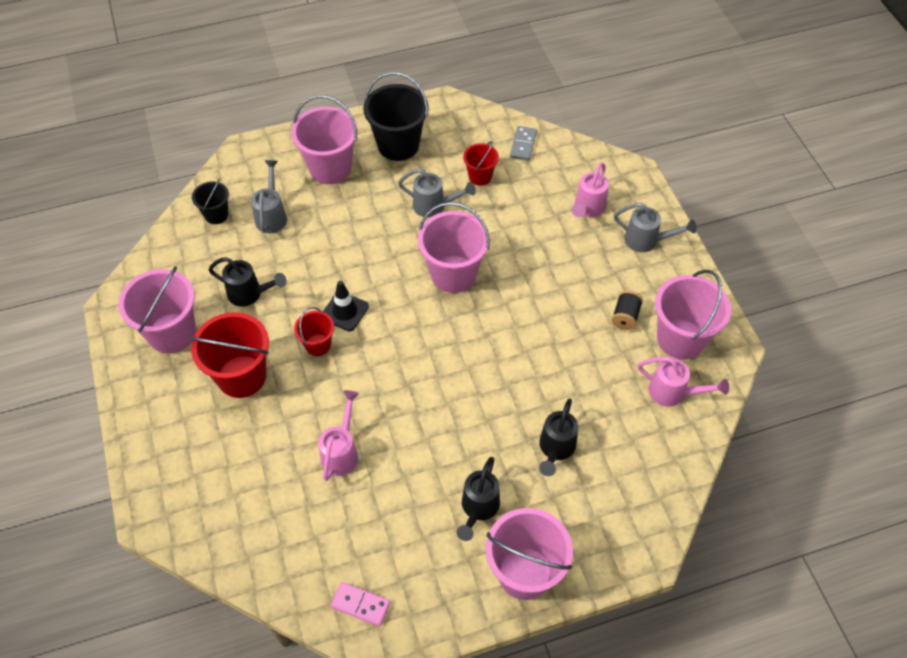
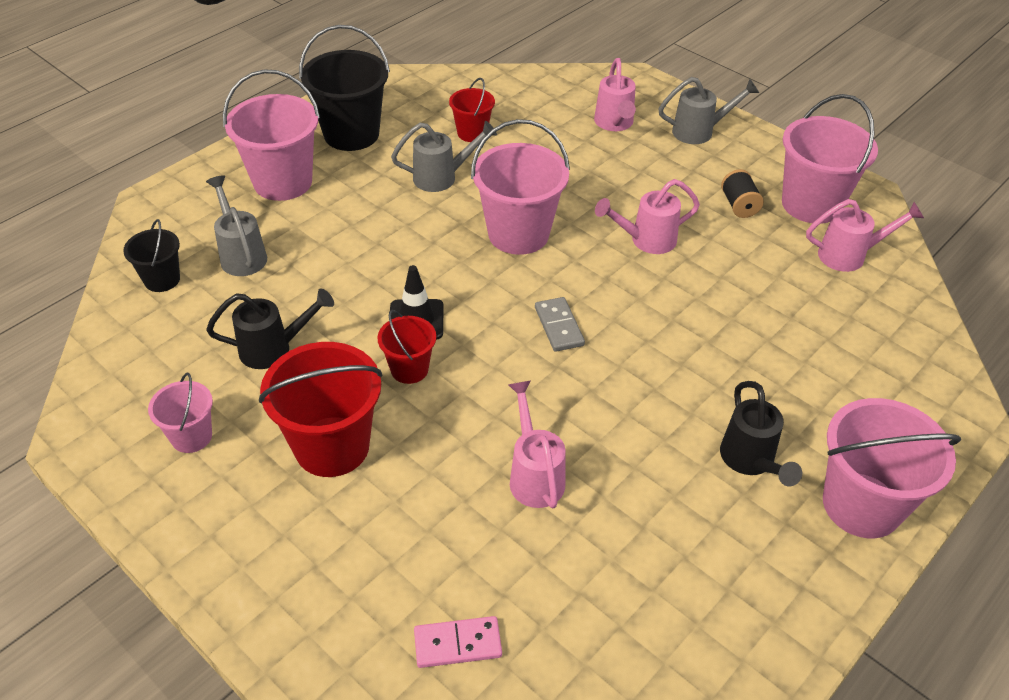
camera: 30 degrees left, 10 degrees down
(172, 333) = (191, 436): pink bucket -> pink bucket, size x0.54
(360, 605) = (704, 645): pink domino -> pink domino (457, 644)
(523, 145) = (496, 90): grey domino -> grey domino (559, 326)
(535, 316) = (645, 240): none -> pink watering can
(555, 449) = (780, 360): black watering can -> none

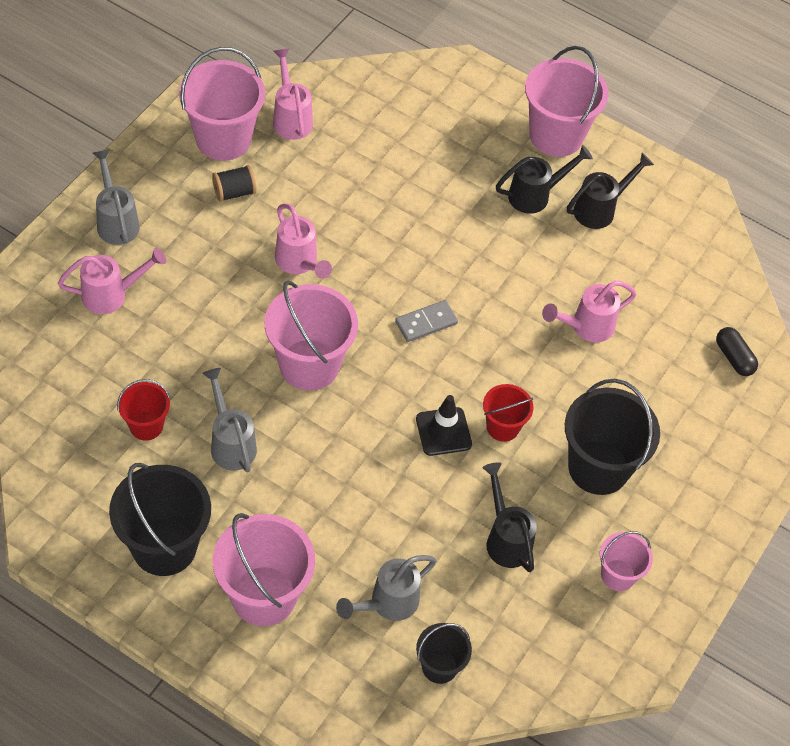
camera: 105 degrees left, 10 degrees up
(332, 446) = (598, 467): red bucket -> black bucket
(457, 644) = (734, 358): pink domino -> black capsule
(730, 532) = (600, 209): none -> black watering can

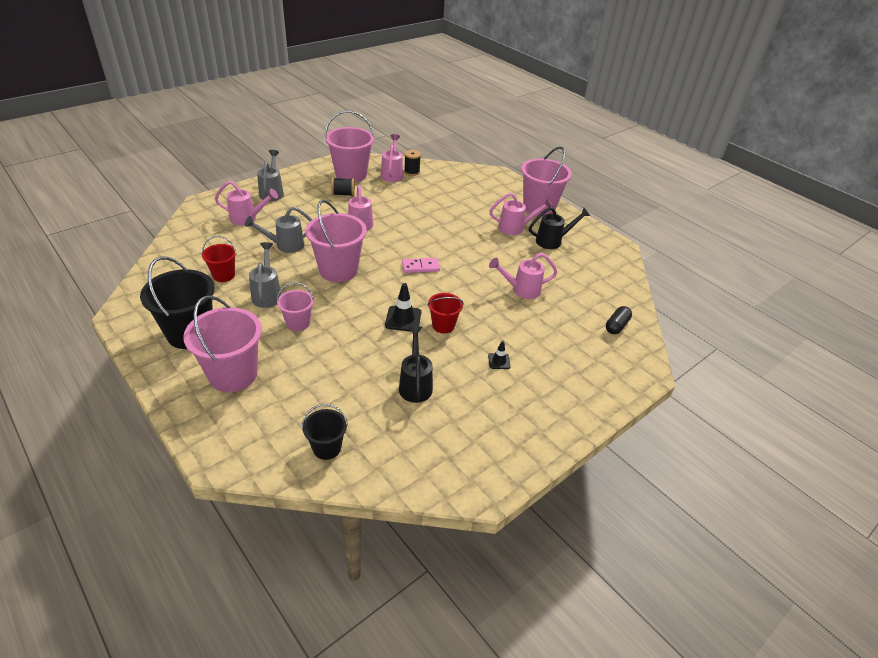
camera: 20 degrees right, 15 degrees down
(321, 103) = (412, 172): none -> black spool
(387, 603) = (312, 400): grey watering can -> grey watering can (285, 245)
(426, 322) = (420, 267): grey domino -> pink domino
(536, 195) = (516, 228): black watering can -> pink watering can
(598, 467) = (499, 361): black bucket -> black traffic cone
(618, 575) = (486, 426): pink bucket -> pink bucket (298, 323)
(734, 358) = (616, 326): black capsule -> black capsule turned 45 degrees clockwise

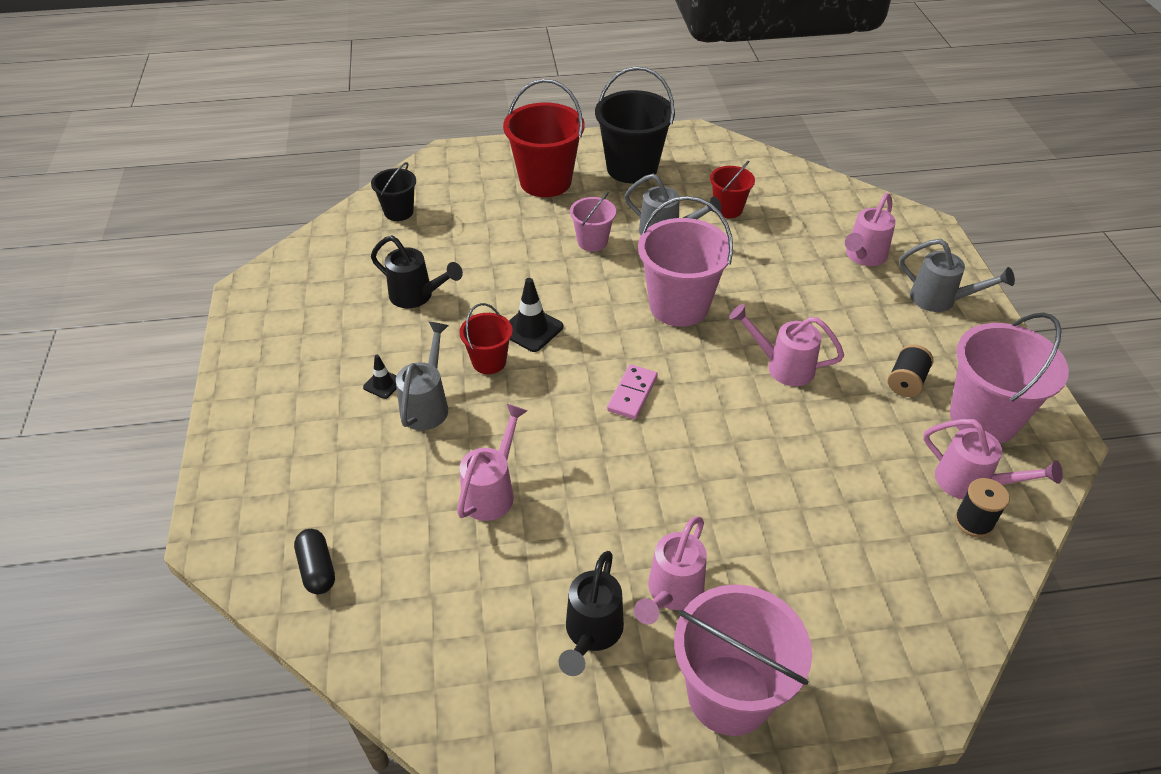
camera: 125 degrees right, 5 degrees up
(233, 374) = (545, 181): pink bucket -> red bucket
(285, 245) = (770, 273): grey watering can -> grey watering can (427, 404)

